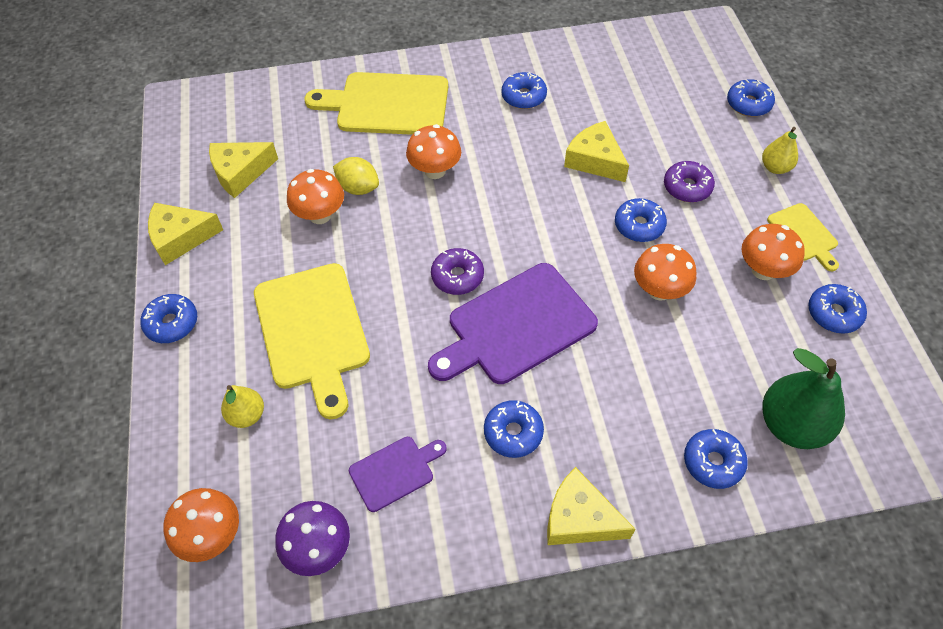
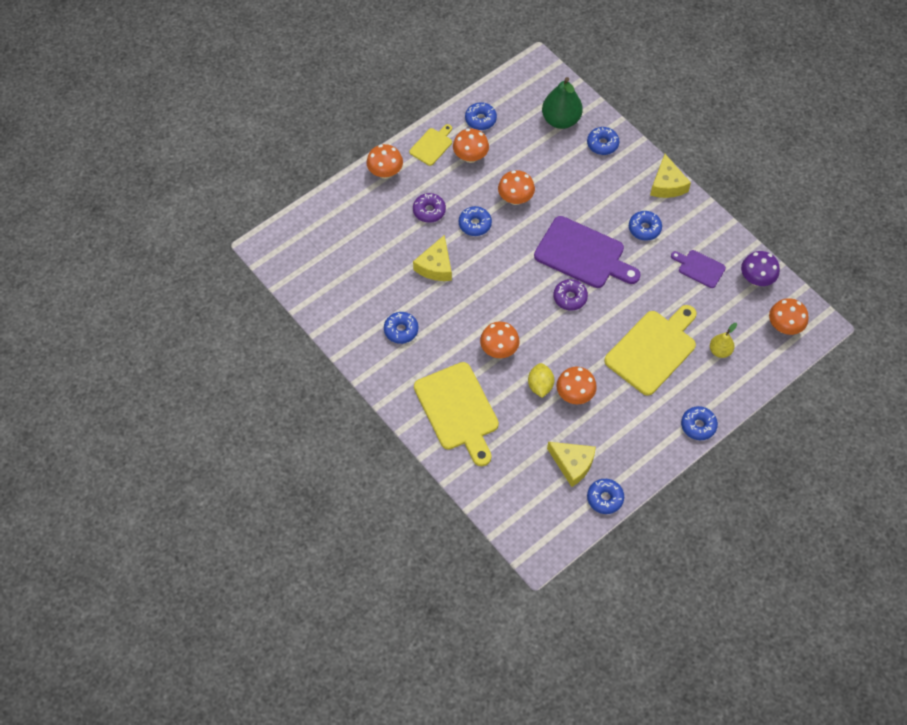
camera: 120 degrees left, 5 degrees up
(180, 238) = (642, 463): yellow cheese -> none
(748, 104) = (334, 202): blue donut -> blue donut (605, 498)
(775, 167) = (385, 172): yellow pear -> orange mushroom

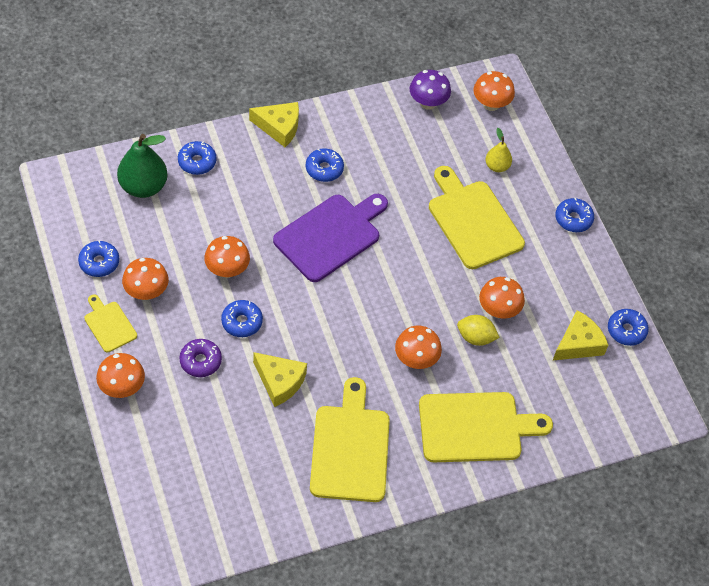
camera: 75 degrees left, 5 degrees down
(401, 330) = (350, 448): blue donut -> yellow cutting board
(570, 297) = (379, 268): purple donut -> none
(699, 268) = (394, 143): purple cutting board -> none

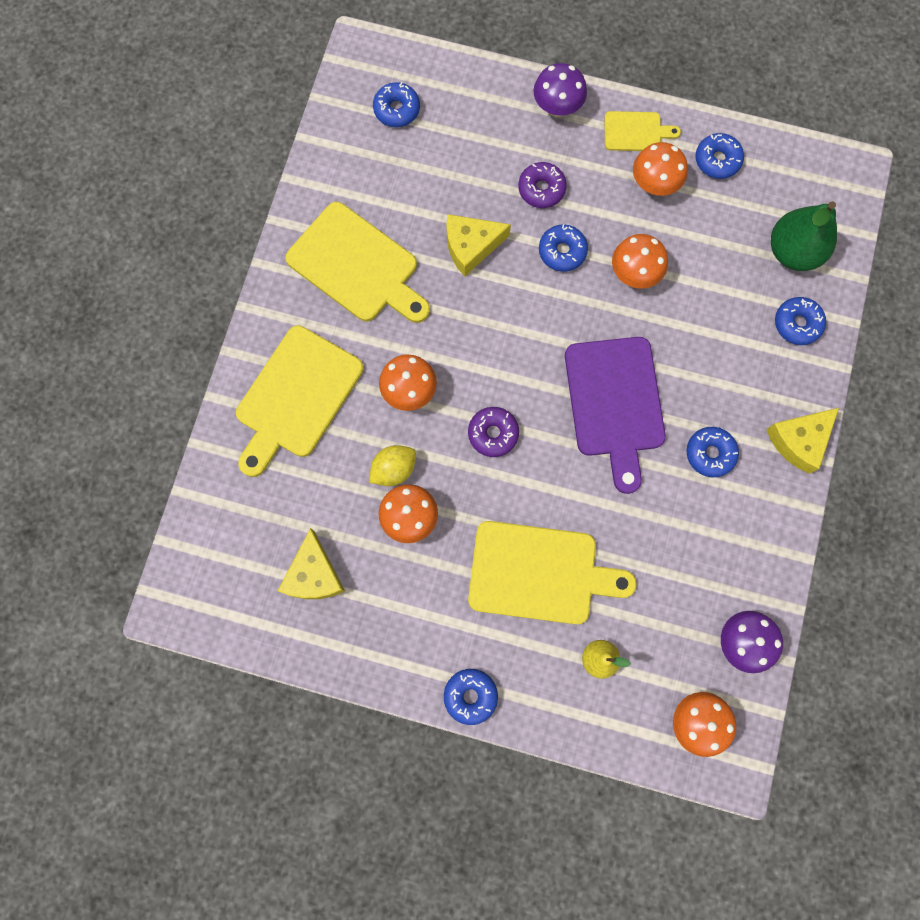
camera: 130 degrees right, 20 degrees up
(122, 387) = (557, 107): orange mushroom -> purple mushroom
(406, 293) = (493, 433): none -> purple donut
(626, 330) = (293, 642): blue donut -> blue donut (397, 109)

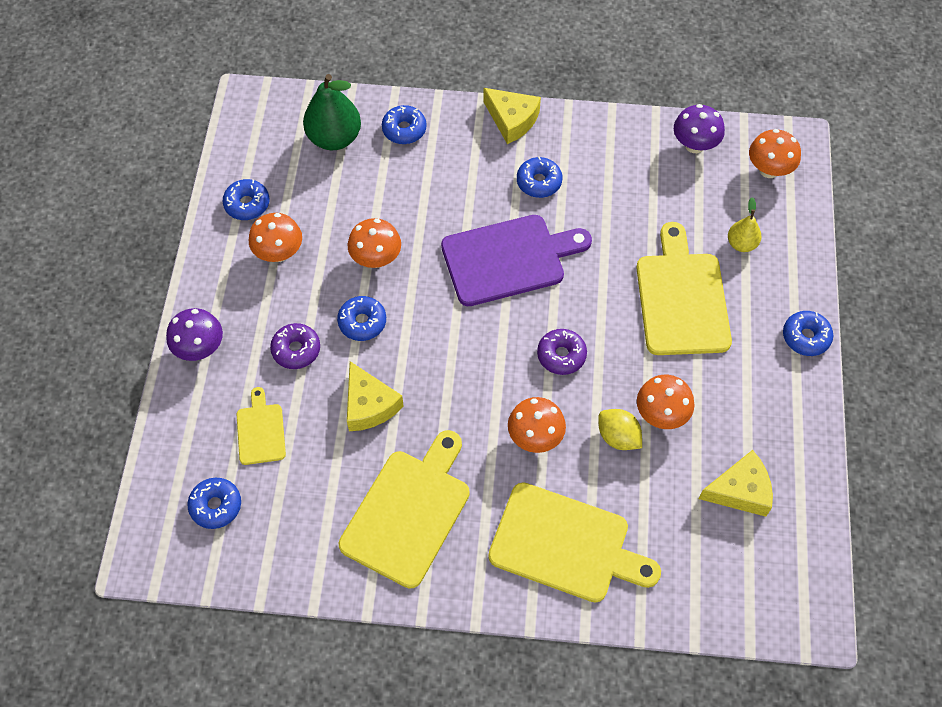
camera: 100 degrees left, 15 degrees down
(636, 132) = (222, 275): yellow cutting board -> yellow cutting board (260, 431)

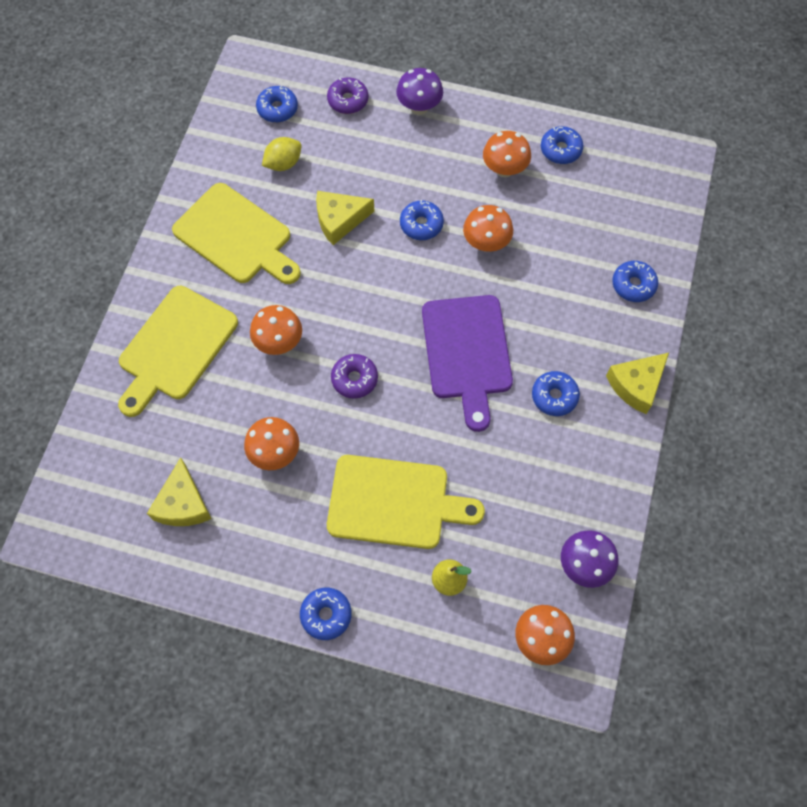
camera: 100 degrees right, 5 degrees up
(260, 431) = (334, 142): yellow cutting board -> none
(296, 350) = (404, 173): purple donut -> purple donut (348, 100)
(334, 138) = (629, 225): green pear -> none
(618, 437) = (262, 410): yellow lemon -> yellow lemon (283, 163)

